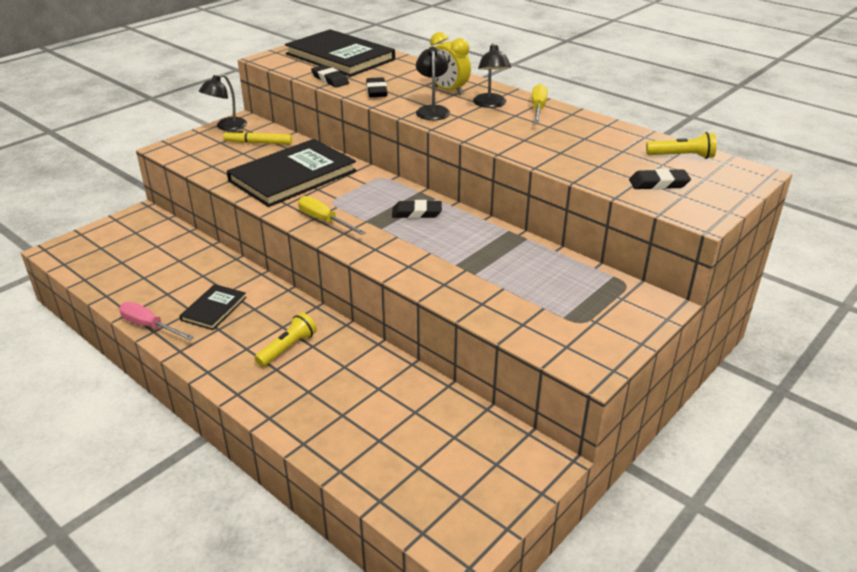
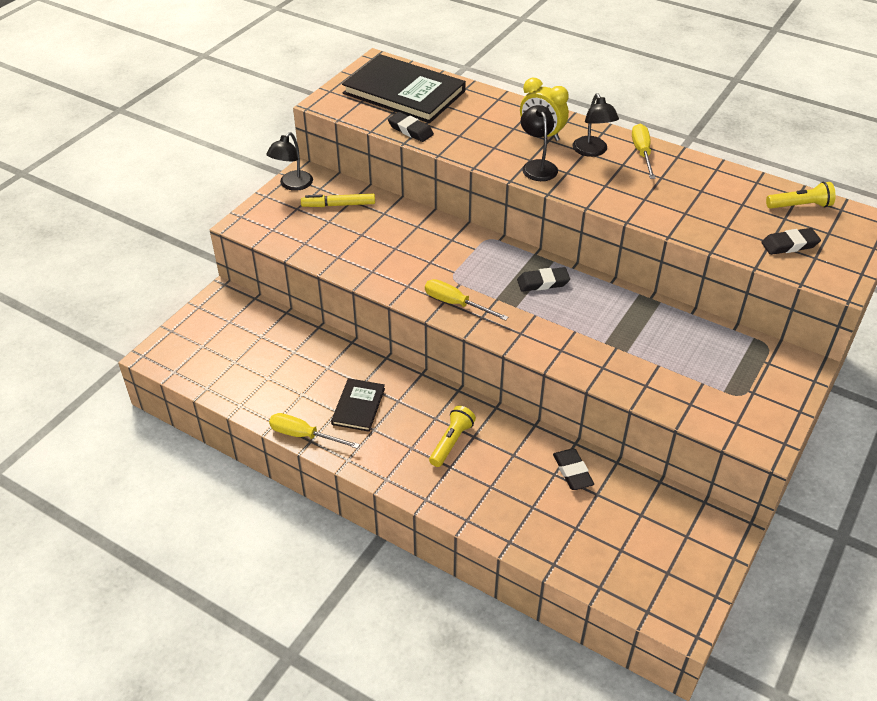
camera: 10 degrees left, 10 degrees up
(150, 326) = (304, 435): pink screwdriver -> yellow screwdriver
(293, 176) = (397, 248): black book -> none
(376, 91) = (467, 143): black eraser -> black eraser (572, 472)

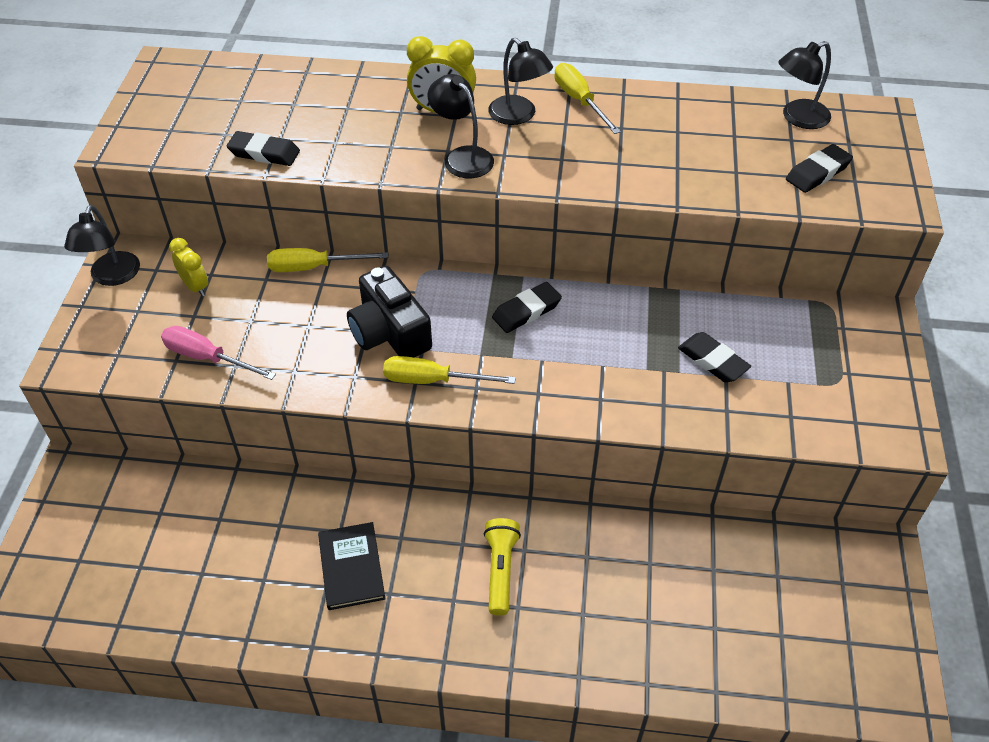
camera: 25 degrees left, 5 degrees up
(304, 435) = (298, 642): yellow screwdriver -> yellow screwdriver (314, 267)
(324, 247) = (207, 358): none -> pink screwdriver
(338, 205) = (195, 287): yellow marker -> yellow clock
(404, 92) = (225, 100): black book -> none
(444, 267) = (389, 332): none -> black camera
(572, 472) = (669, 550): black eraser -> black eraser (712, 361)
(800, 206) = (797, 118): yellow flashlight -> black lamp

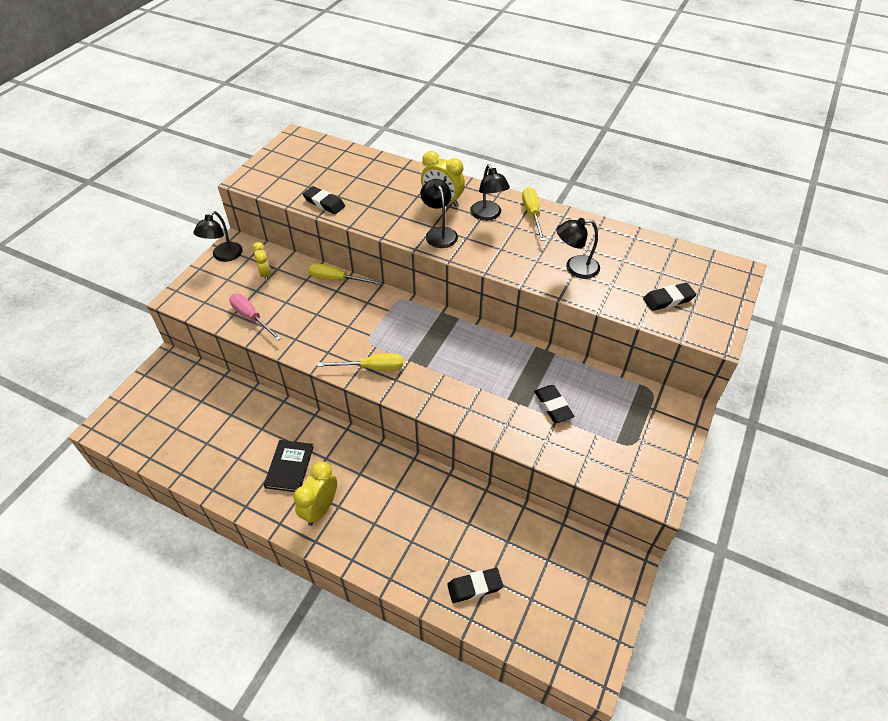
camera: 20 degrees right, 0 degrees up
(389, 332) = (361, 331): black camera -> none
(429, 612) = (320, 509): none -> yellow clock
(433, 380) = (372, 368): yellow screwdriver -> yellow screwdriver turned 150 degrees clockwise
(500, 570) = (374, 497): yellow flashlight -> none
(526, 311) = (450, 340): black eraser -> black eraser (474, 587)
(797, 118) = (674, 259): black lamp -> black lamp (575, 268)

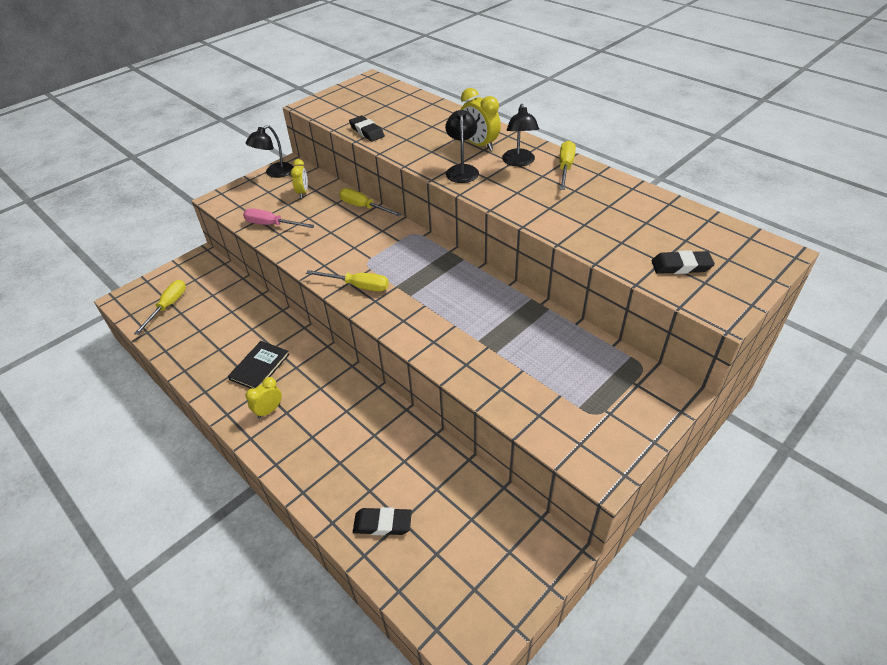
camera: 20 degrees right, 5 degrees down
(158, 424) = (168, 306): none -> yellow screwdriver
(251, 317) = (272, 225): pink screwdriver -> pink screwdriver turned 45 degrees counterclockwise
(320, 509) = (269, 410): yellow clock -> yellow clock, size x0.65
(553, 406) = (524, 357): black eraser -> none
(575, 268) = (588, 220): black lamp -> none

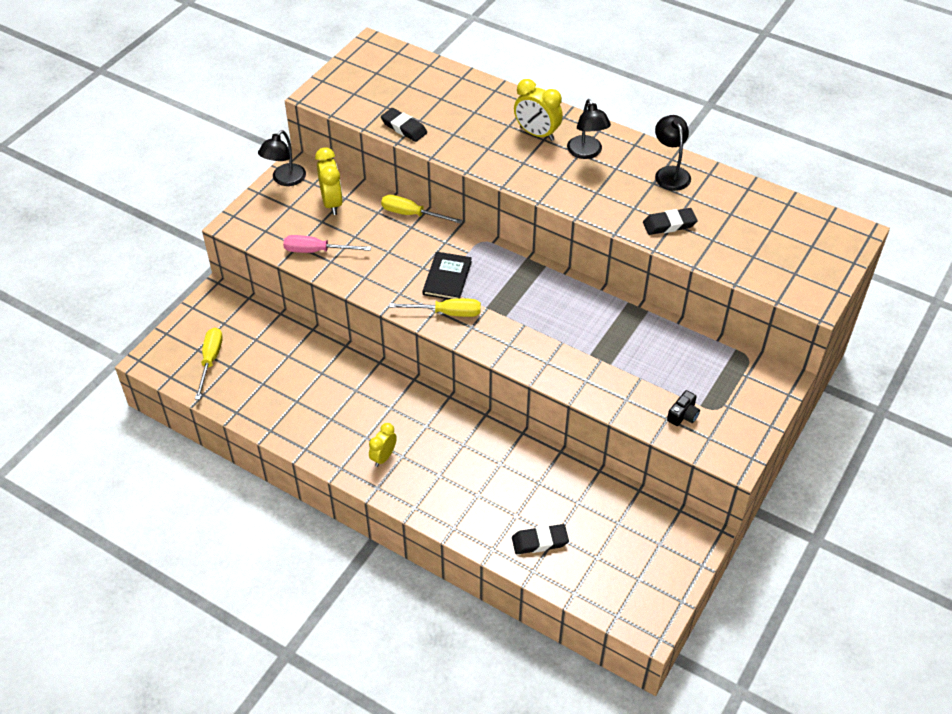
camera: 15 degrees left, 5 degrees up
(259, 367) = (351, 413): black book -> black book (447, 278)
(302, 192) = (332, 203): yellow clock -> yellow clock, size x1.54
(462, 170) = (530, 170): black lamp -> black lamp (670, 173)
(557, 414) = (683, 415): none -> black camera
(565, 168) = (636, 155): yellow screwdriver -> none
(681, 266) = (771, 259): black eraser -> black eraser (669, 224)

